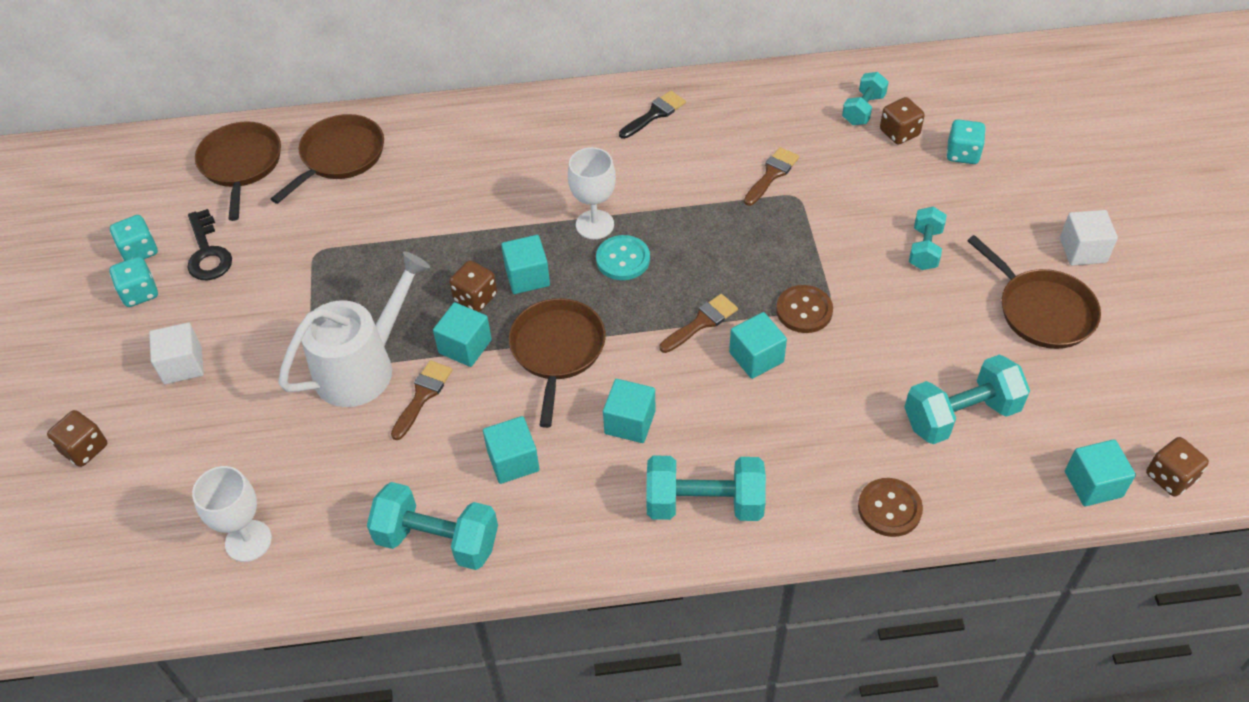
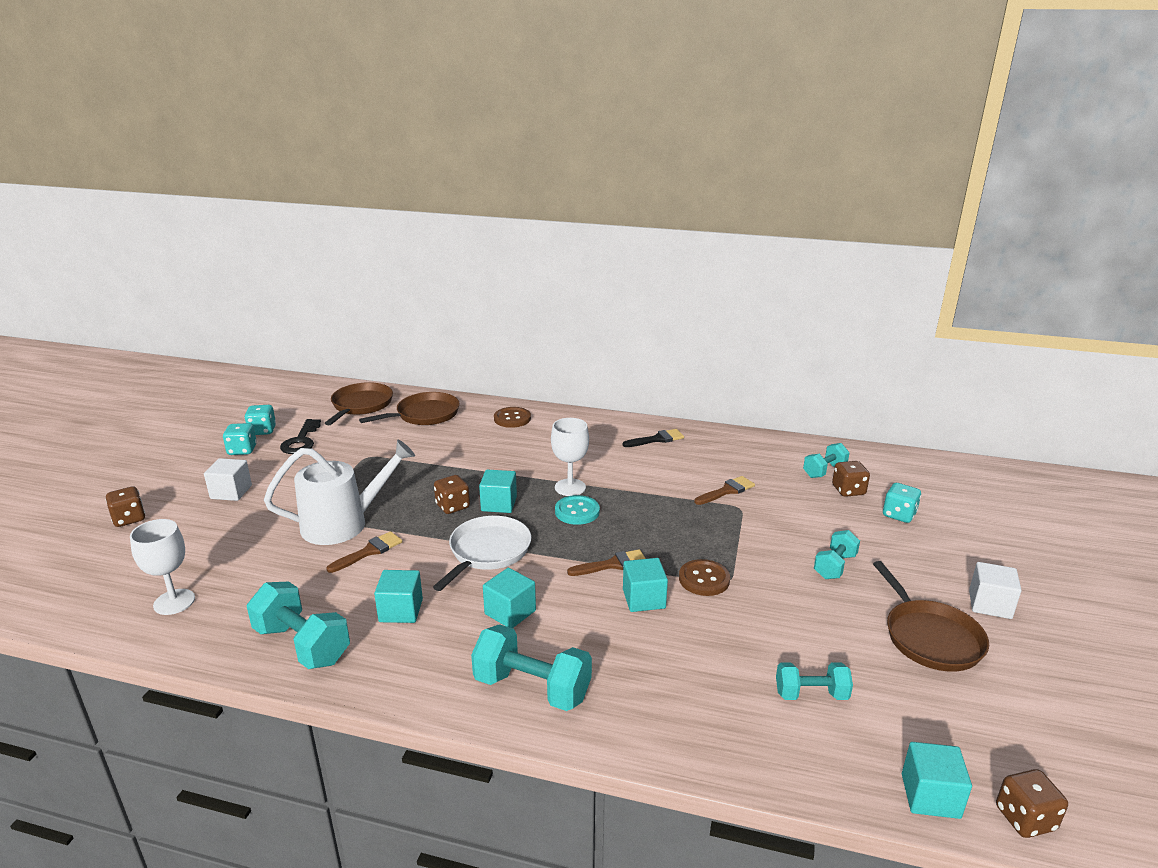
camera: 20 degrees right, 25 degrees down
(465, 346) = (423, 531): turquoise cube -> none
(557, 350) = (488, 551): brown pan -> white pan
(889, 508) = (701, 747): brown button -> brown button (512, 418)
(960, 415) = (811, 694): turquoise dumbbell -> turquoise dumbbell, size x0.61

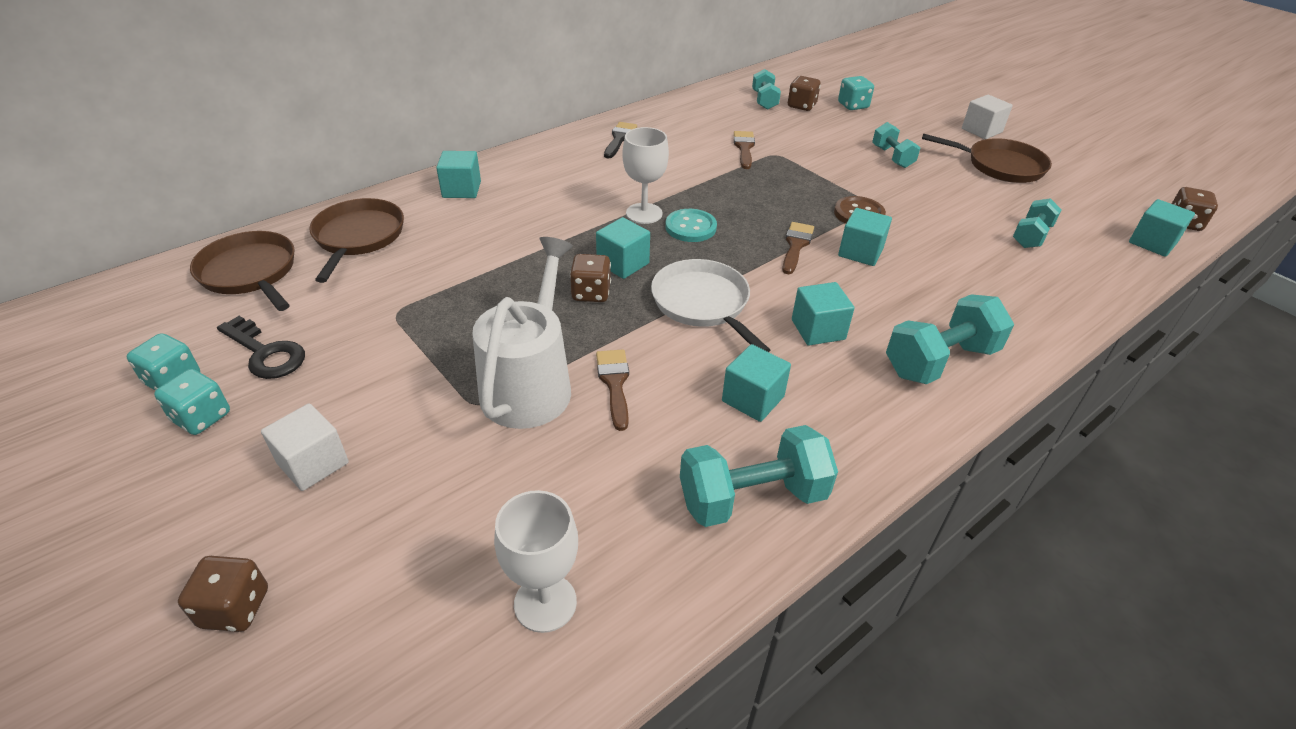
camera: 55 degrees left, 15 degrees up
(512, 418) = (461, 189): brown button -> turquoise cube

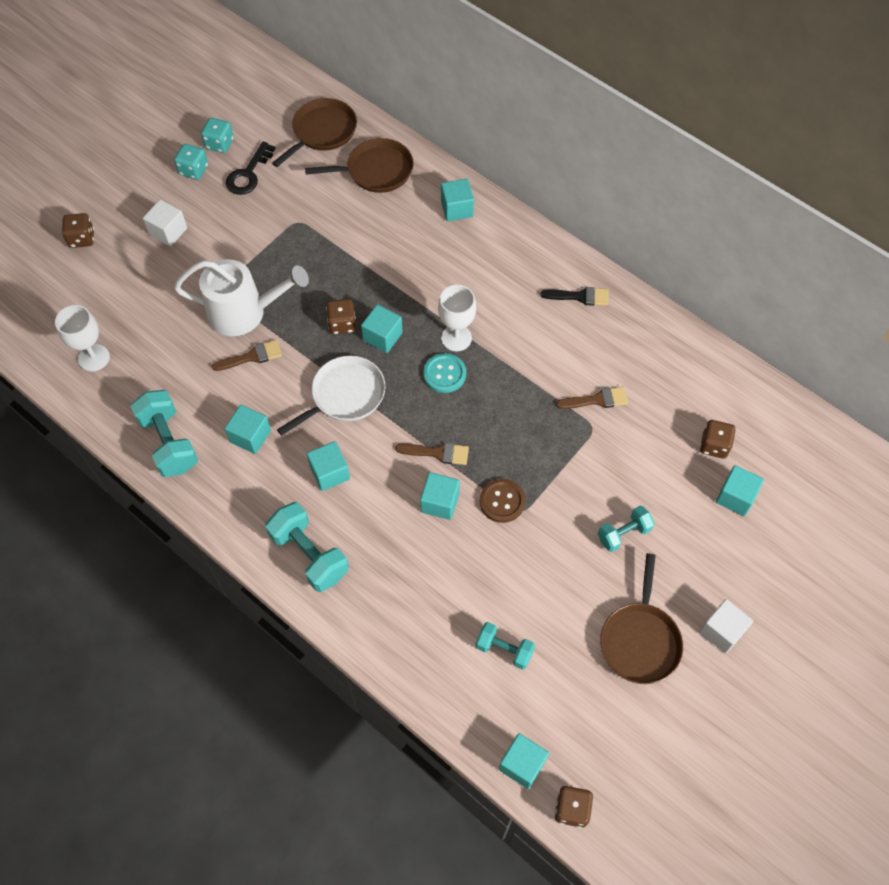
camera: 80 degrees right, 20 degrees up
(764, 100) = (713, 409): turquoise dumbbell -> none
(853, 106) = (735, 497): turquoise dice -> turquoise cube

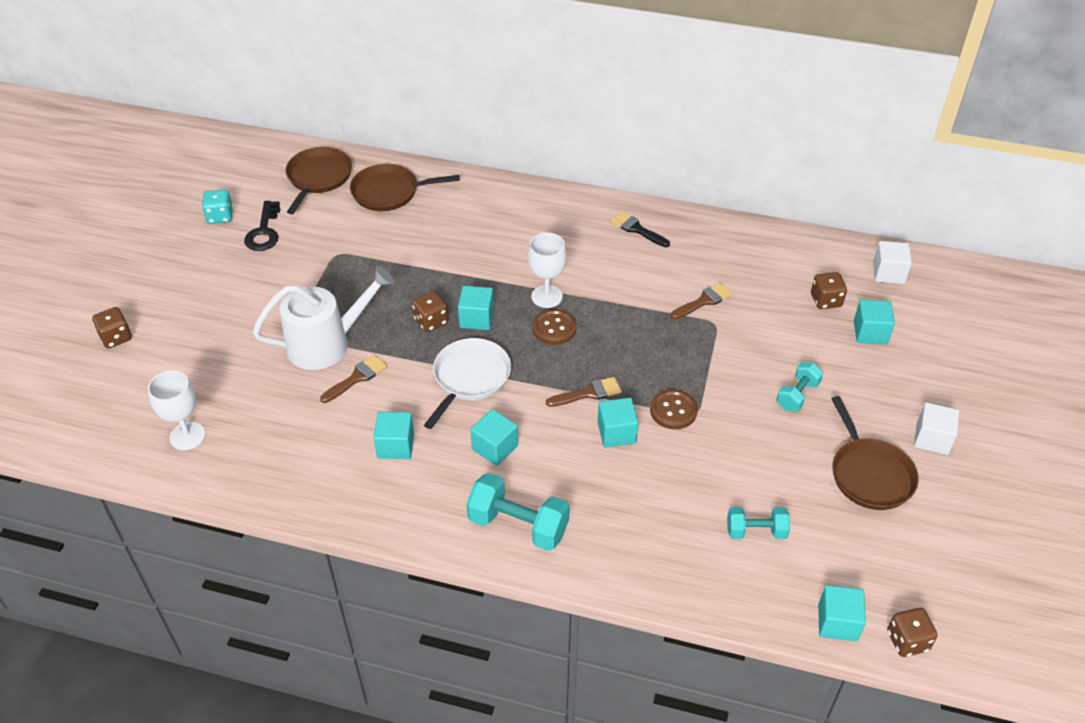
camera: 25 degrees left, 15 degrees down
(168, 231) = (207, 303): white cube -> white cube (888, 273)
(169, 443) = (313, 482): turquoise dumbbell -> none
(193, 170) = (205, 245): turquoise dice -> none
(376, 171) = (389, 192): brown pan -> brown pan turned 150 degrees counterclockwise
(444, 374) = (554, 328): turquoise button -> brown button
(457, 209) = (483, 198): turquoise cube -> none
(580, 296) = (637, 229): black brush -> black brush turned 120 degrees counterclockwise

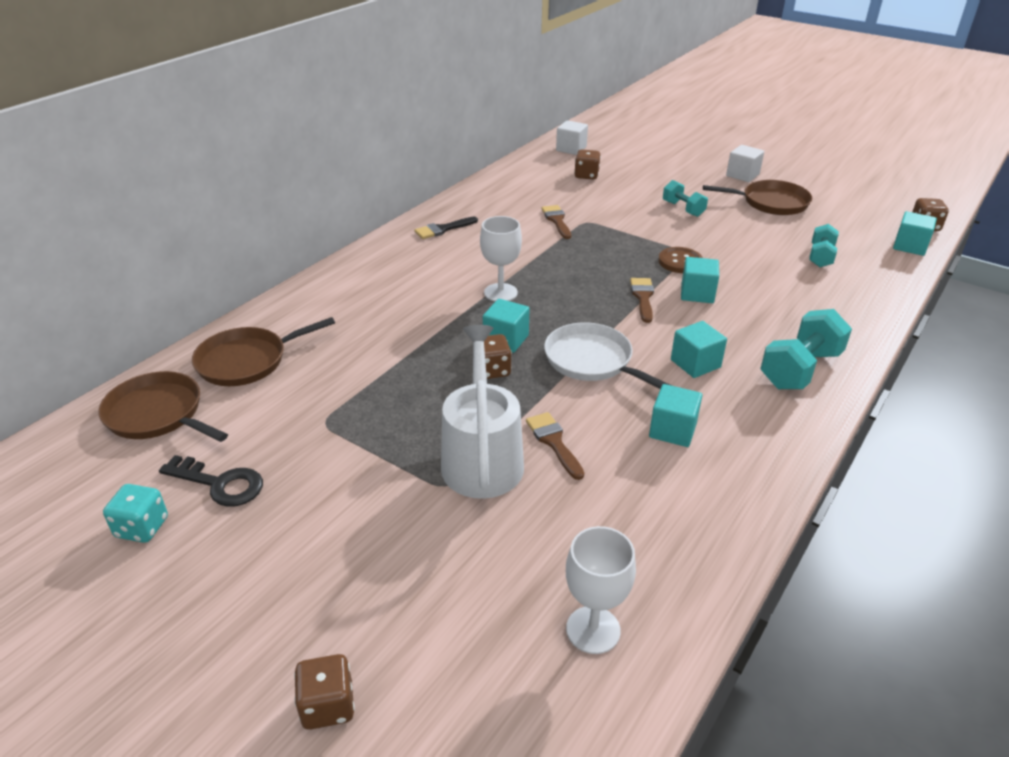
camera: 70 degrees left, 10 degrees down
(389, 192) = (247, 361): brown pan -> brown pan turned 45 degrees clockwise
(554, 328) = (547, 297): brown button -> none
(870, 332) = (629, 169): turquoise cube -> none

